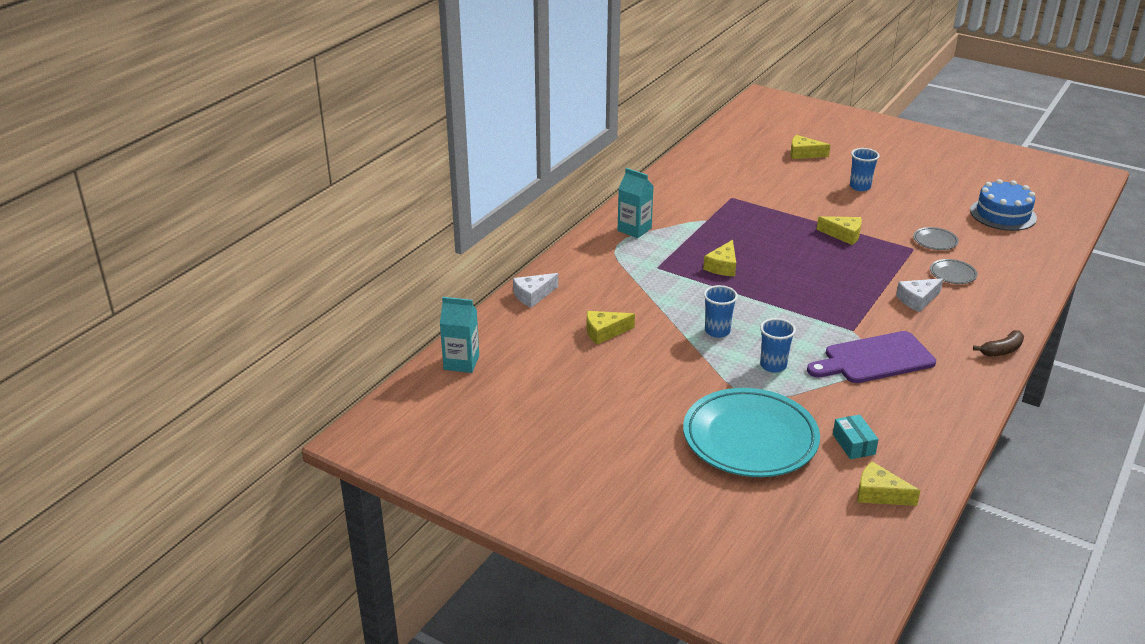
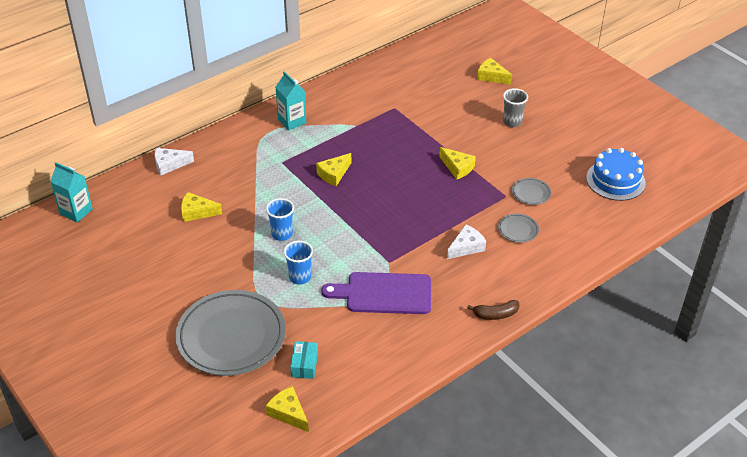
camera: 20 degrees right, 10 degrees up
(750, 438) = (231, 336): turquoise plate -> grey plate
(860, 187) = (512, 122): blue cup -> grey cup
(917, 300) = (466, 247): white cheese -> white cheese turned 150 degrees clockwise

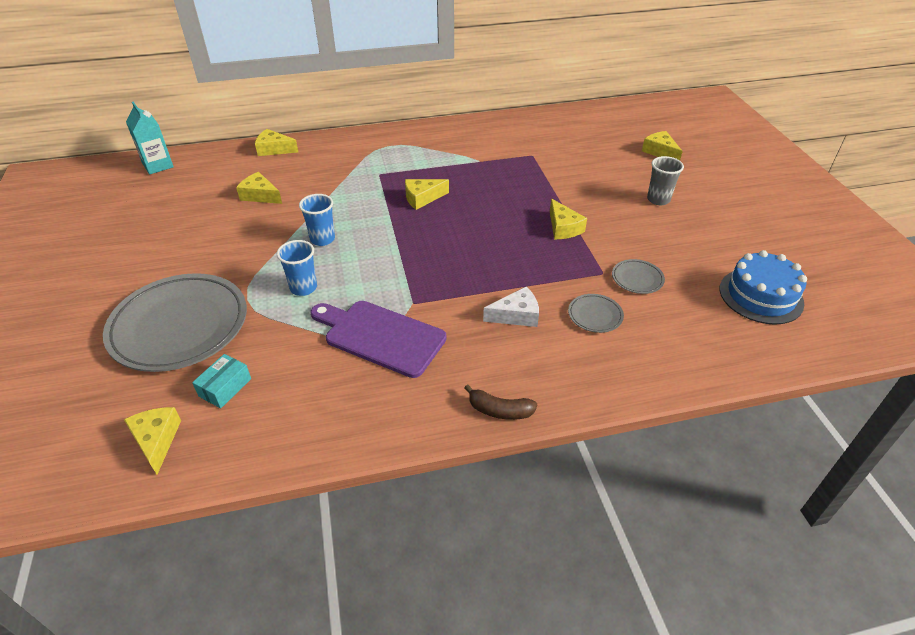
camera: 25 degrees right, 0 degrees up
(169, 165) = (274, 149): white cheese -> yellow cheese
(292, 121) = (418, 142): turquoise carton -> none

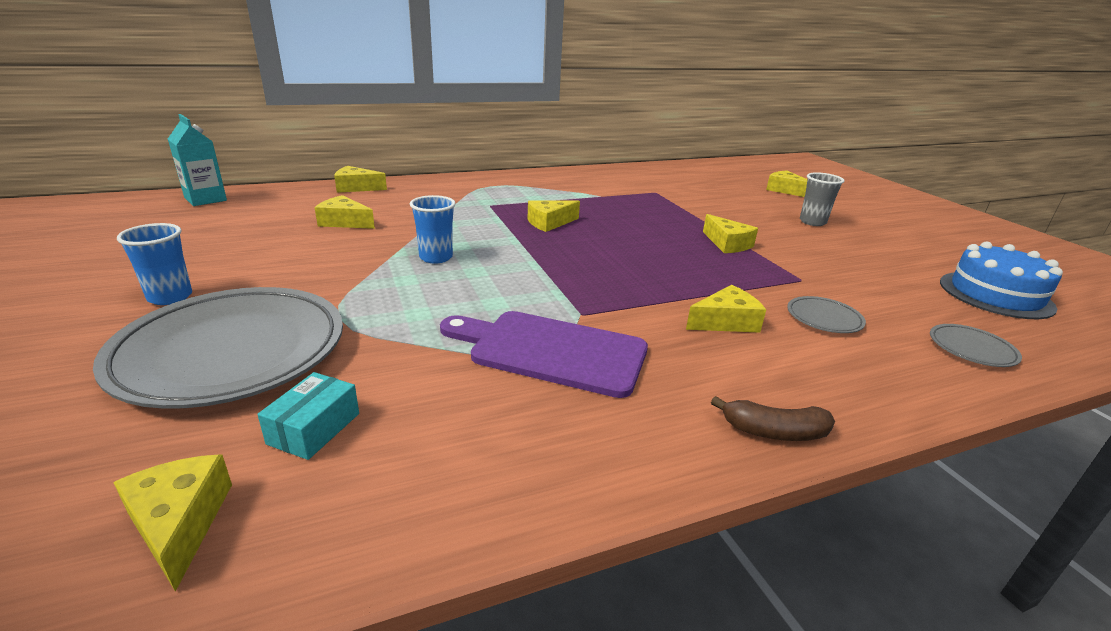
camera: 10 degrees left, 15 degrees down
(303, 288) = (421, 303): blue cup -> blue cup (170, 297)
(516, 315) = (725, 322): white cheese -> yellow cheese
(637, 279) = (845, 284): grey plate -> grey plate (971, 349)

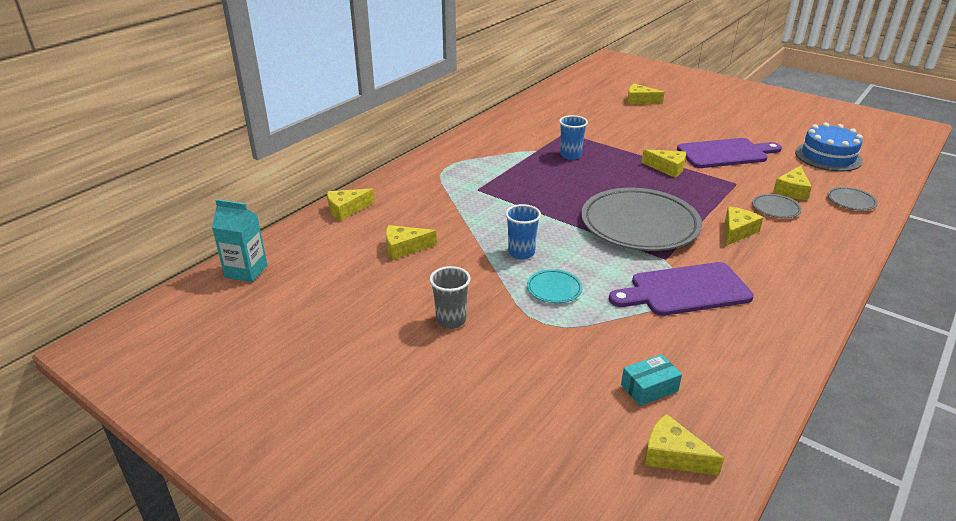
camera: 30 degrees left, 5 degrees up
(170, 297) = (414, 360): blue cup -> blue cup (570, 155)
(232, 352) = (529, 373): grey plate -> grey plate (639, 225)
(314, 428) = (649, 388): turquoise box -> turquoise box turned 75 degrees clockwise
(407, 295) = (554, 289): none -> turquoise plate
(549, 223) = (542, 191): yellow cheese -> yellow cheese (792, 190)
(774, 432) = (827, 288): brown banana -> none
(812, 222) = (689, 128): grey cup -> grey cup (451, 320)
(830, 252) = (726, 154): none -> purple cutting board

